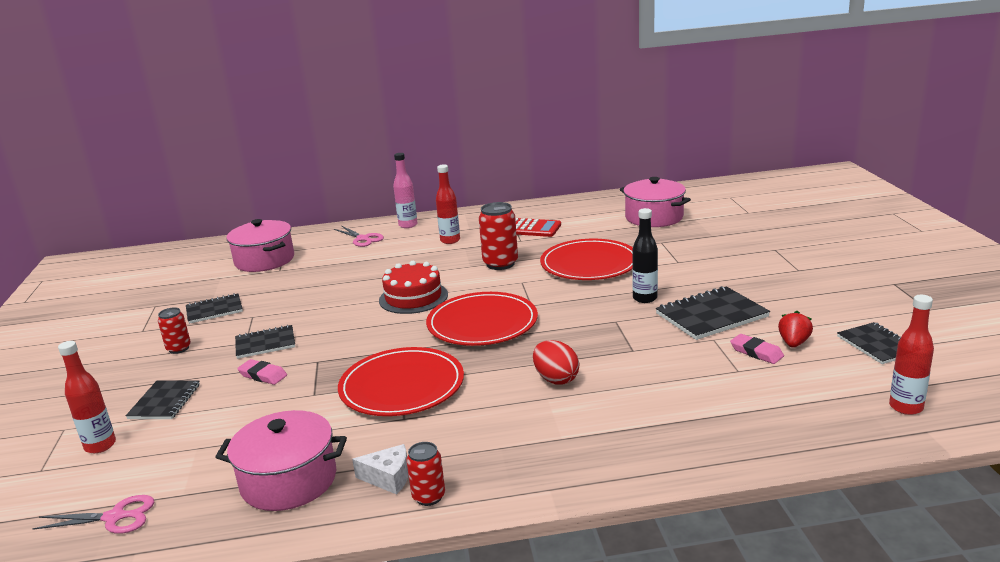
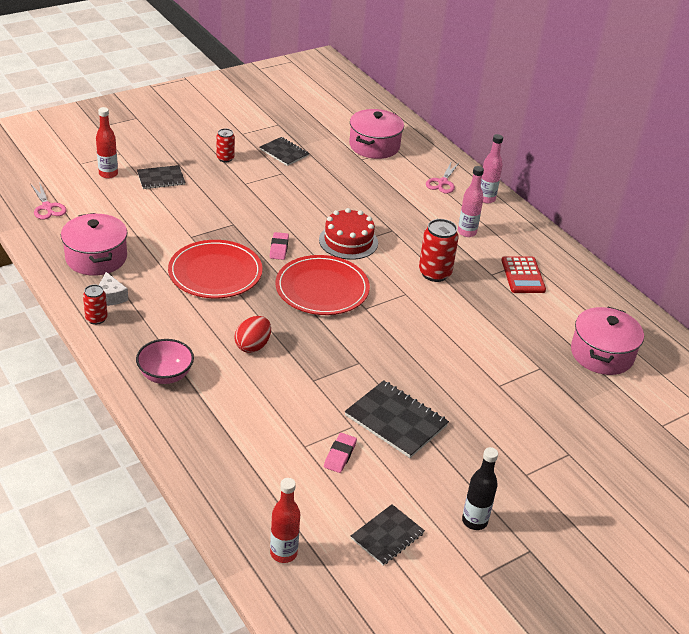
camera: 60 degrees right, 15 degrees up
(263, 375) = (206, 206): pink eraser -> pink eraser (279, 248)
(265, 343) = (247, 193): black notebook -> none
(450, 240) = (467, 232): red bottle -> pink bottle
(580, 450) = (165, 375): none -> pink bowl
(589, 264) = (463, 328): red plate -> none
(645, 298) = (409, 374): black bottle -> black bottle (474, 521)
(793, 343) = (366, 478): red strawberry -> none

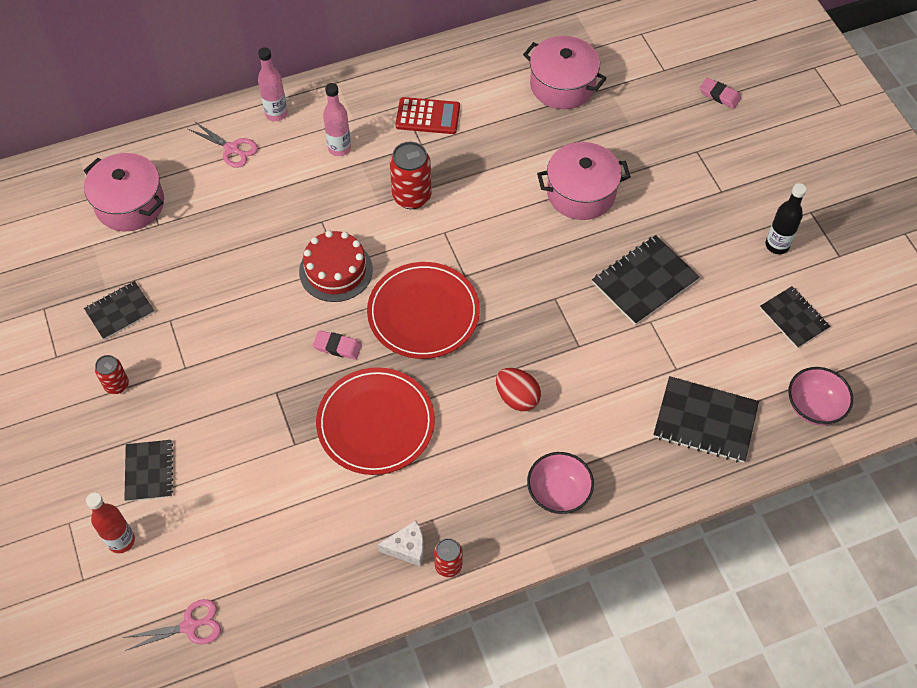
camera: 75 degrees left, 20 degrees up
(96, 258) = (322, 562): pink pot -> pink pot (581, 193)
(252, 468) = (705, 421): none -> black notebook
(283, 553) = (814, 407): red bottle -> pink bowl
(340, 455) = (690, 339): pink eraser -> pink eraser (719, 95)

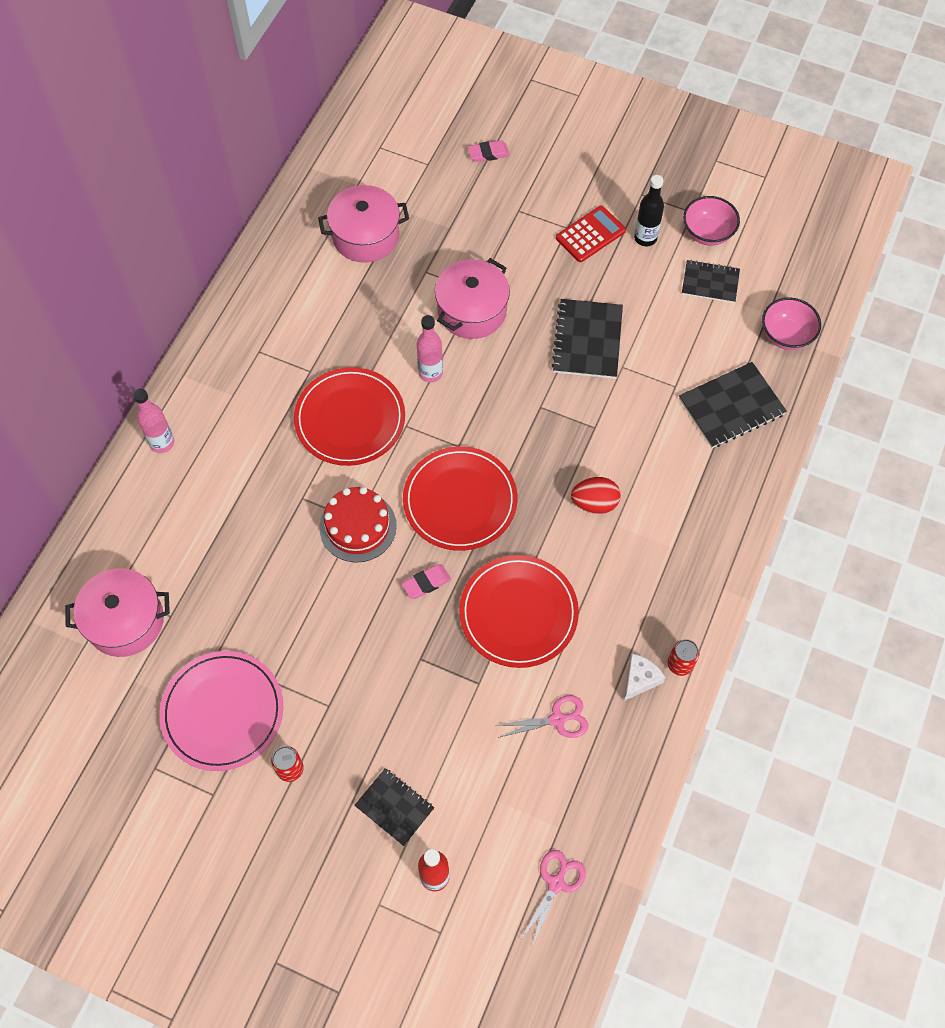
camera: 45 degrees left, 5 degrees up
(120, 311) = (222, 712): black notebook -> pink plate
(232, 149) = (158, 502): pink scissors -> pink scissors (557, 719)
(339, 148) = (248, 428): pink bottle -> pink bottle (430, 373)
(412, 196) = (350, 419): red can -> red plate
(428, 116) = (289, 344): red calculator -> red calculator (590, 234)
(558, 493) = (694, 545): pink bowl -> pink bowl (707, 233)

